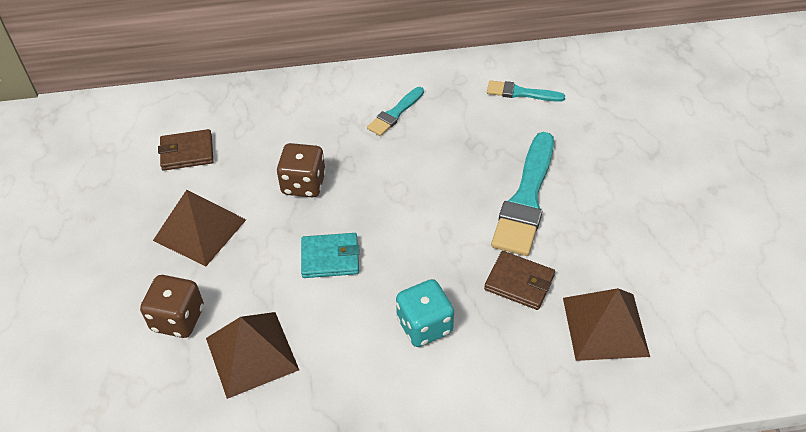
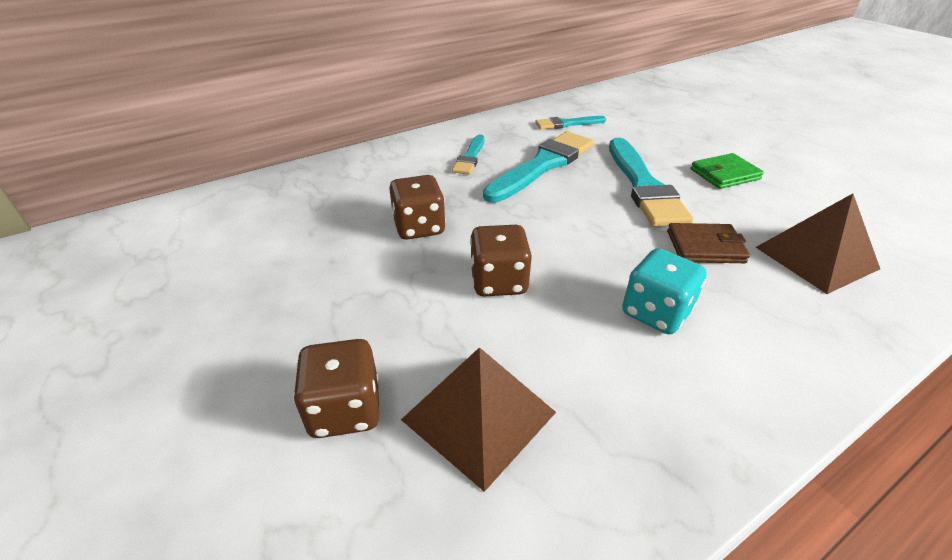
camera: 25 degrees left, 10 degrees down
(187, 152) = (262, 234): brown wallet -> none
(200, 230) = (319, 300): brown pyramid -> none
(330, 258) = (498, 282): turquoise wallet -> brown dice
(453, 144) = (543, 165): none -> turquoise brush
(619, 209) = (724, 174): none -> green wallet

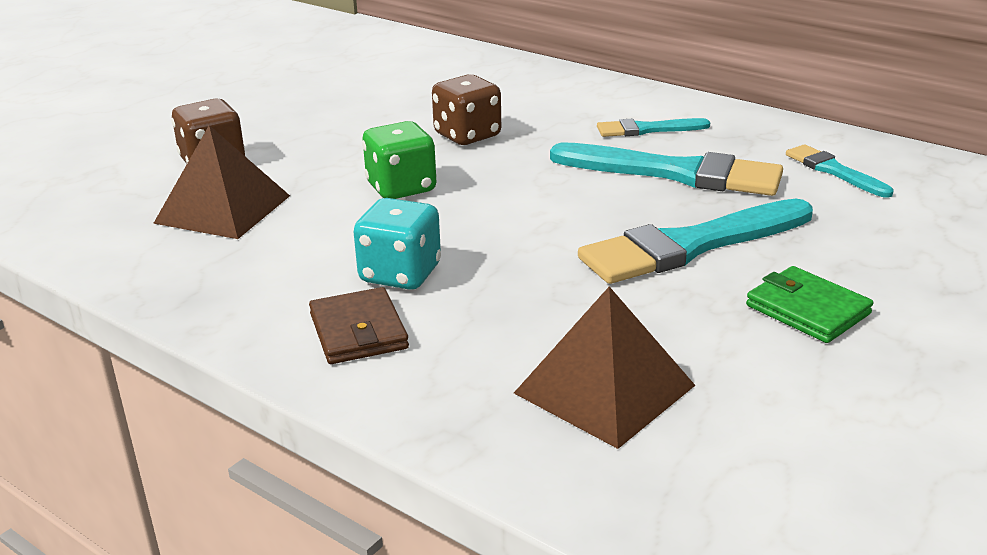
camera: 70 degrees right, 10 degrees down
(498, 282) = (401, 188): brown dice -> green dice
(705, 247) = (562, 299): brown wallet -> brown wallet (358, 331)

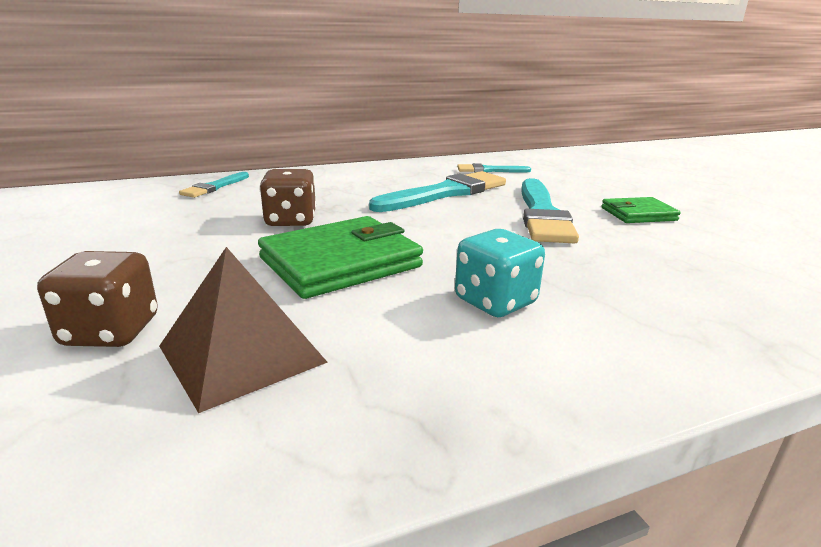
camera: 60 degrees left, 5 degrees down
(358, 331) = (584, 345): brown wallet -> none
(401, 188) = (340, 262): green dice -> green wallet
(604, 389) = (714, 281): brown pyramid -> none
(647, 129) = (376, 183): turquoise brush -> turquoise brush (215, 187)

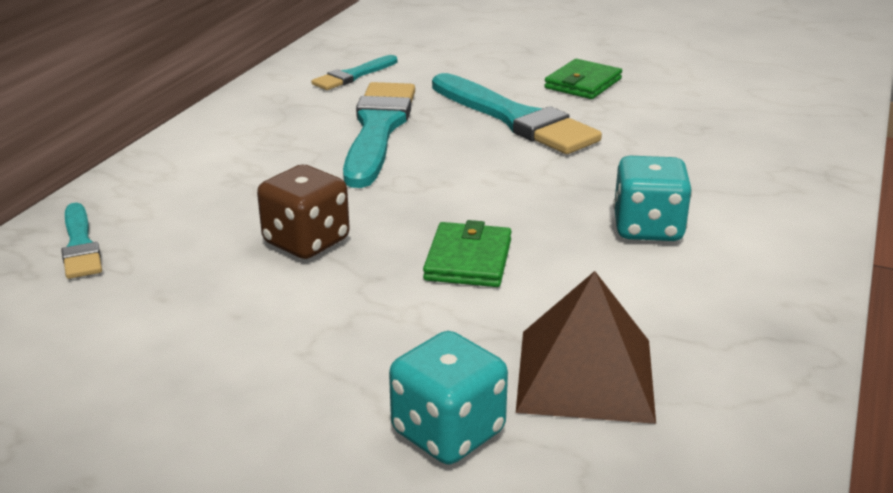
camera: 45 degrees left, 5 degrees up
(111, 331) = (448, 432): brown dice -> turquoise dice
(340, 262) = (468, 260): green wallet -> green wallet, size x0.57

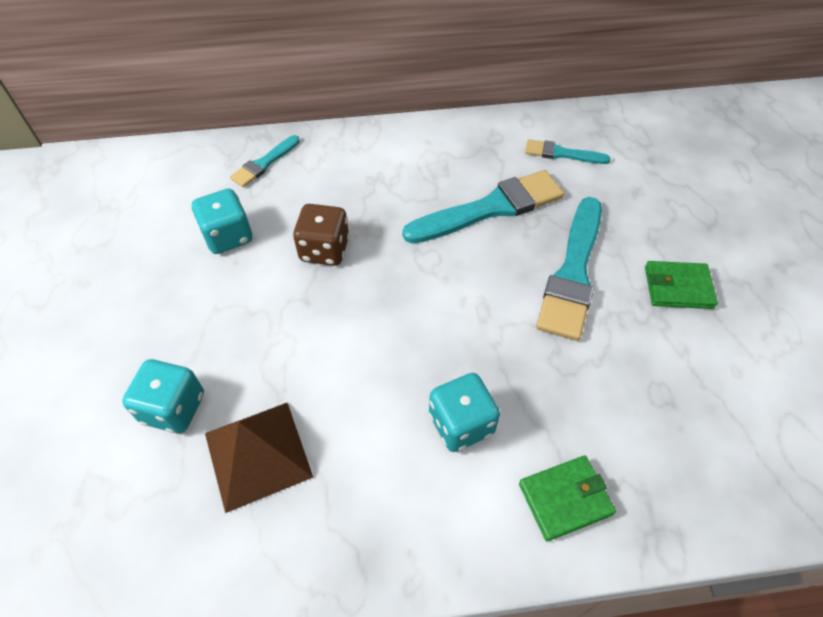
camera: 60 degrees right, 25 degrees up
(180, 309) = (228, 236): none -> turquoise dice
(468, 260) = (352, 337): green wallet -> green wallet (565, 499)

